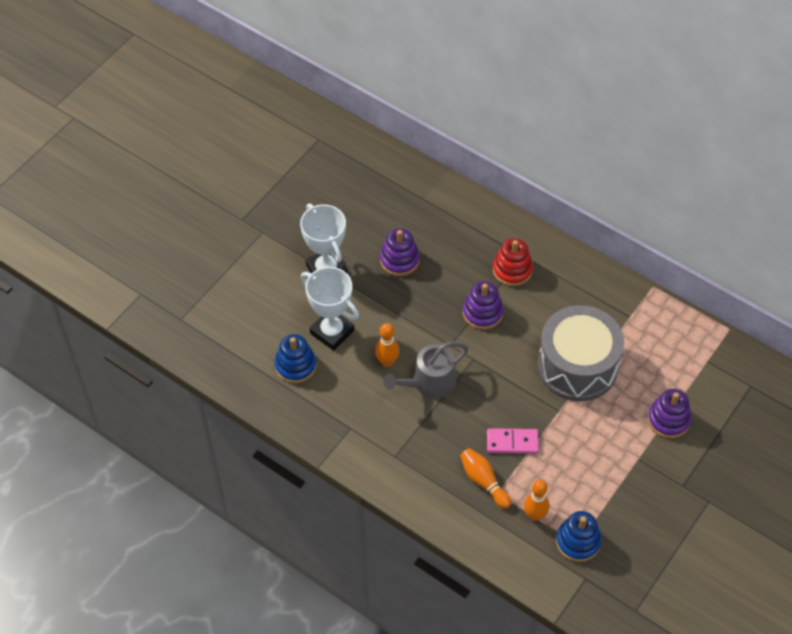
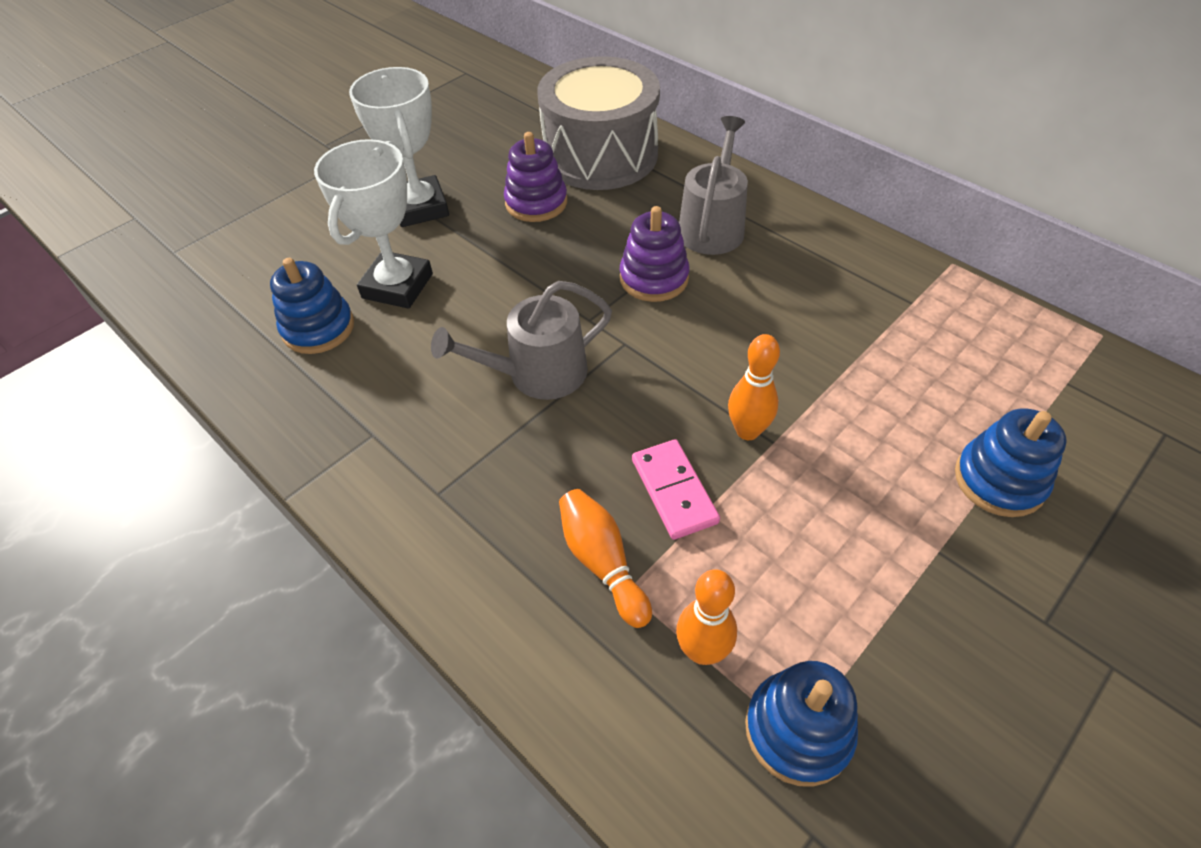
camera: 10 degrees right, 5 degrees down
(332, 332) = (397, 286): white trophy -> white trophy turned 60 degrees clockwise
(387, 361) = (474, 335): orange bowling pin -> orange bowling pin (747, 431)
(512, 270) = (712, 226): red stacking toy -> grey watering can
(512, 442) = (674, 491): pink domino -> pink domino turned 60 degrees clockwise
(577, 366) = (814, 370): grey drum -> grey drum (600, 155)
(668, 420) = (999, 480): purple stacking toy -> blue stacking toy

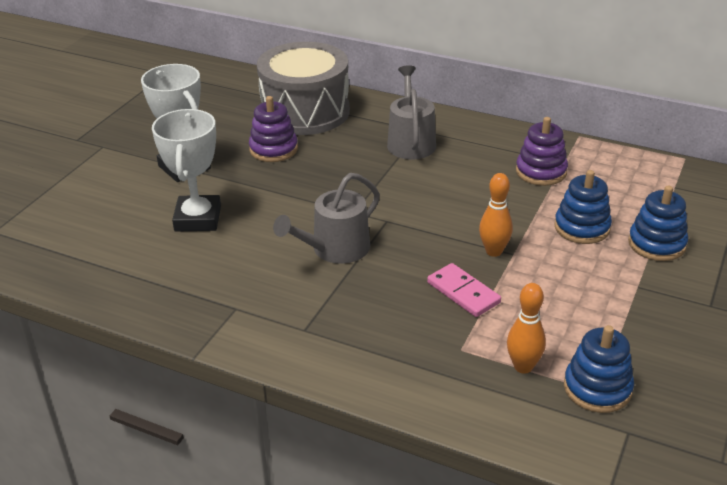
camera: 20 degrees left, 15 degrees down
(318, 328) = (152, 256): blue stacking toy -> blue stacking toy (582, 227)
(602, 562) = (437, 339): orange bowling pin -> none
(654, 278) = (386, 180): purple stacking toy -> purple stacking toy (541, 172)

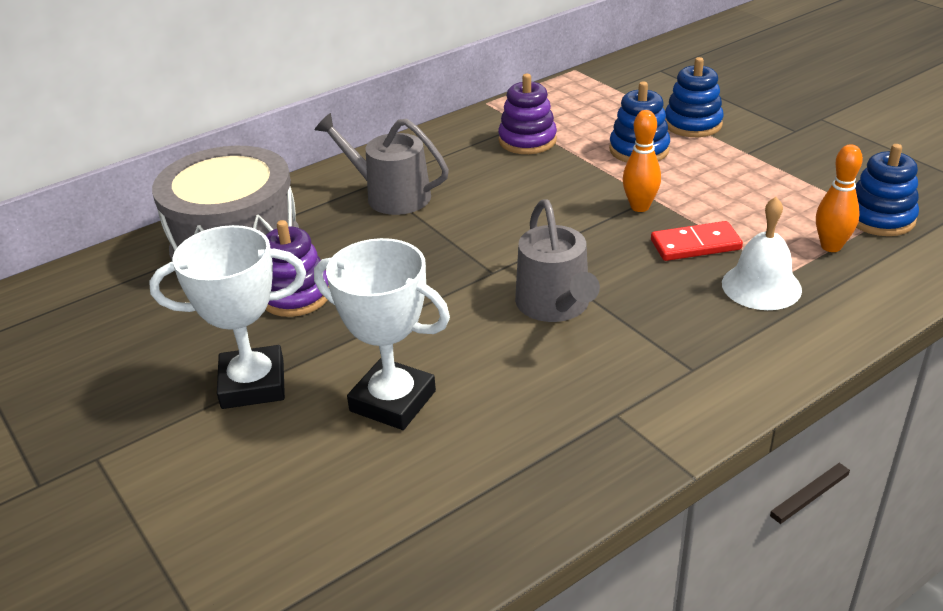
camera: 60 degrees left, 0 degrees up
(432, 340) = (761, 286): none -> white bell
(463, 292) = (695, 245): pink domino -> red domino

